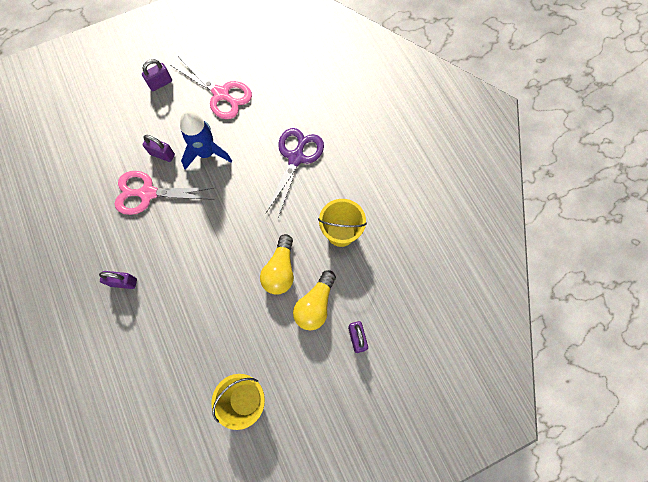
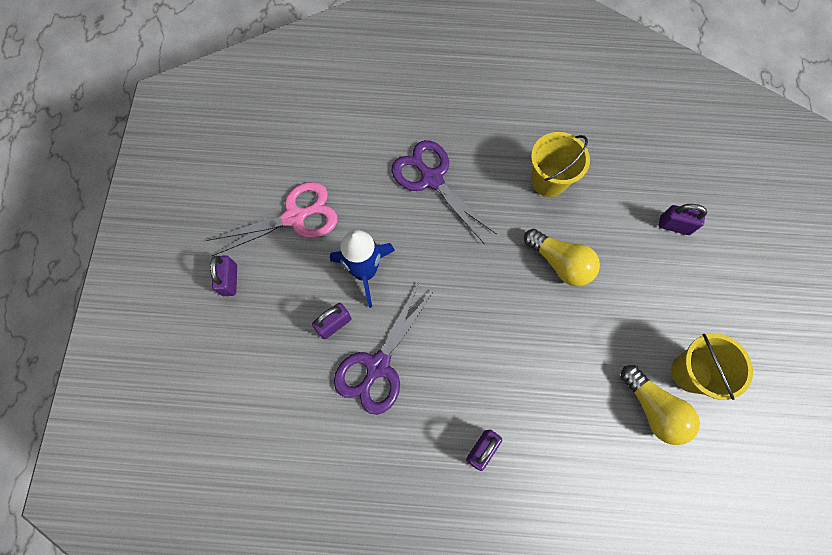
camera: 60 degrees left, 0 degrees up
(148, 193) = (377, 366): pink scissors -> purple scissors
(315, 305) = (618, 247): yellow light bulb -> yellow light bulb (653, 409)

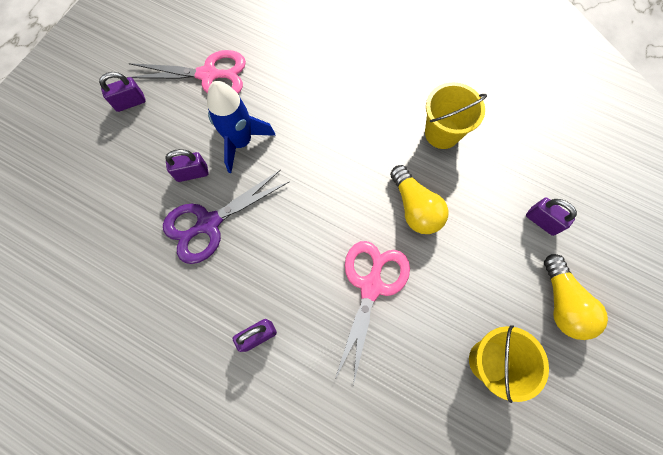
camera: 25 degrees right, 0 degrees up
(230, 280) = (130, 102): purple padlock -> purple padlock turned 45 degrees clockwise
(432, 179) = (339, 90): purple scissors -> none
(559, 354) = (371, 286): none -> pink scissors
(653, 409) = (434, 376): yellow light bulb -> yellow light bulb (561, 303)

